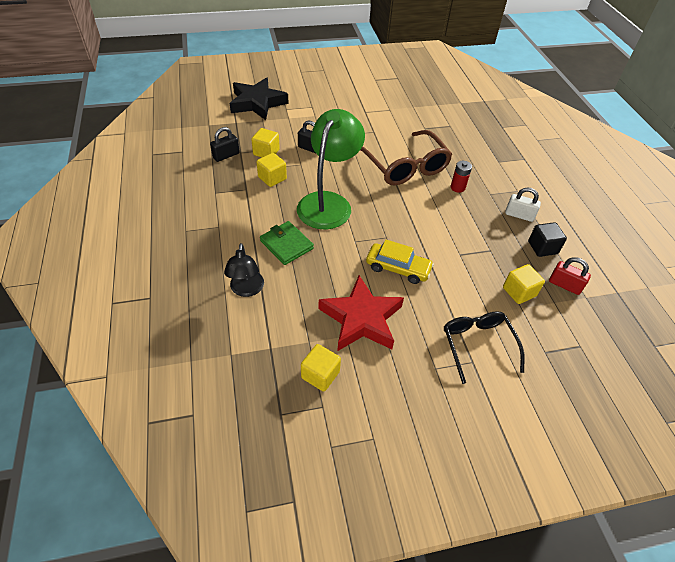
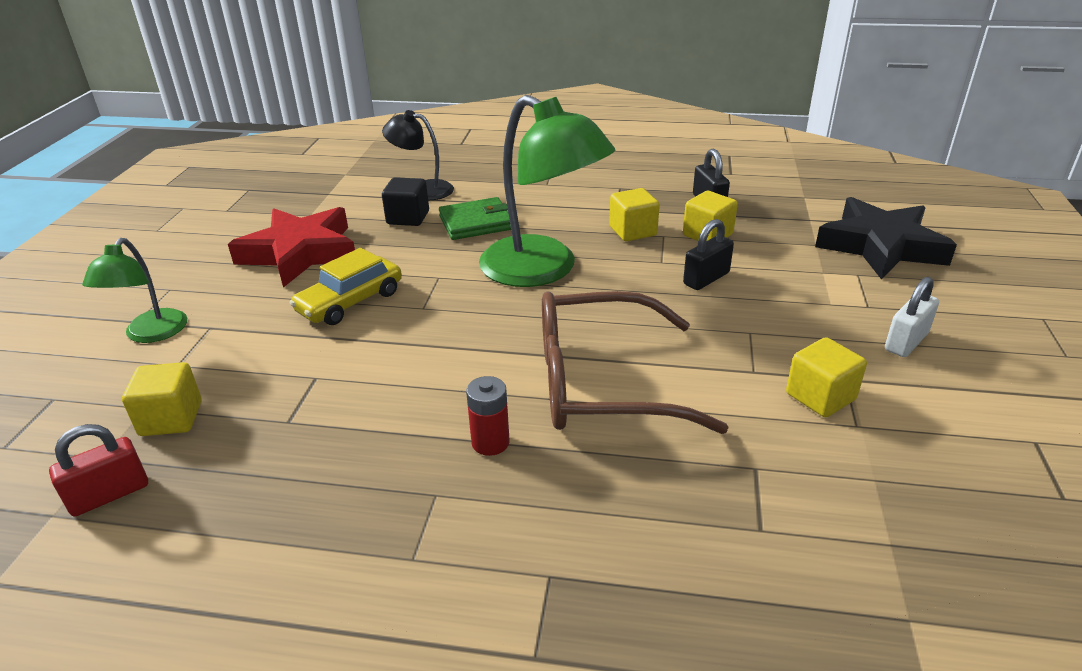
camera: 115 degrees right, 15 degrees down
(320, 375) = (262, 214): yellow cube -> yellow cube (820, 396)
(477, 345) = (150, 334): black glasses -> green lamp
(519, 215) = (333, 516): white padlock -> white padlock (906, 342)
(542, 247) = (217, 510): black cube -> black cube (408, 218)

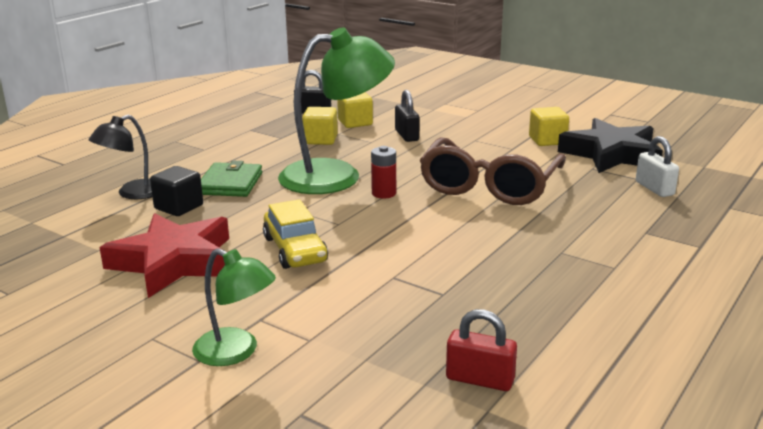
camera: 65 degrees left, 10 degrees down
(109, 494) = (480, 379): red padlock -> red padlock turned 60 degrees counterclockwise
(171, 418) = (395, 346): yellow cube -> none
(490, 442) = (523, 227): red battery -> red battery (384, 193)
(880, 246) = (423, 91): black star -> black star (611, 154)
(906, 342) = (517, 112): white padlock -> white padlock (654, 188)

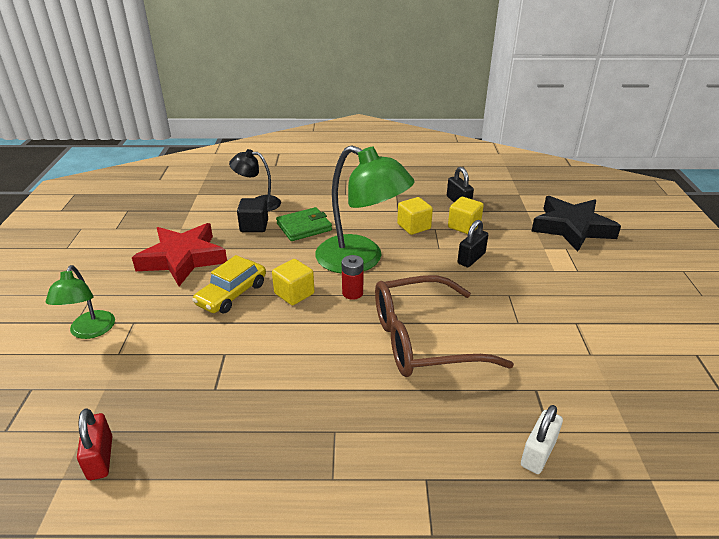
camera: 55 degrees right, 10 degrees up
(547, 140) = (563, 336): yellow cube -> yellow cube (294, 293)
(611, 154) = (587, 391): black star -> black star (572, 228)

